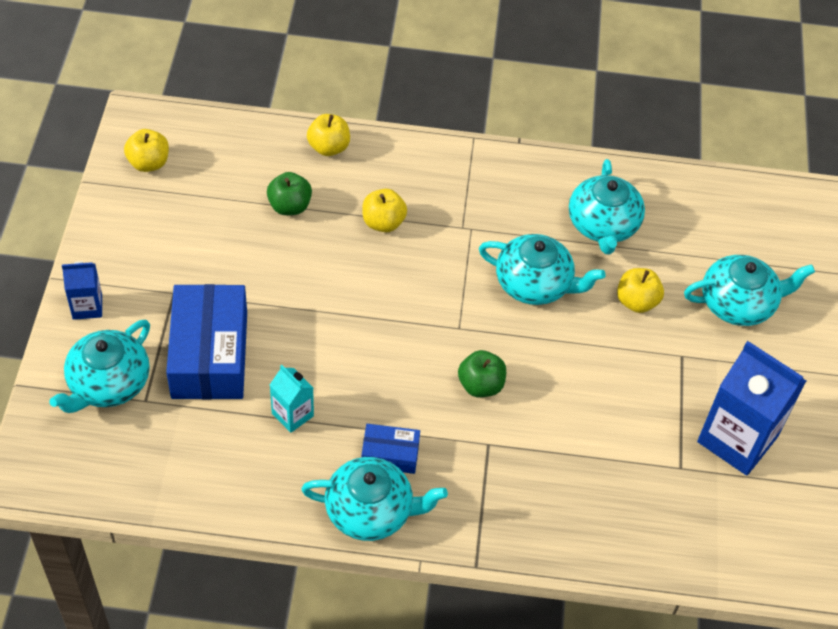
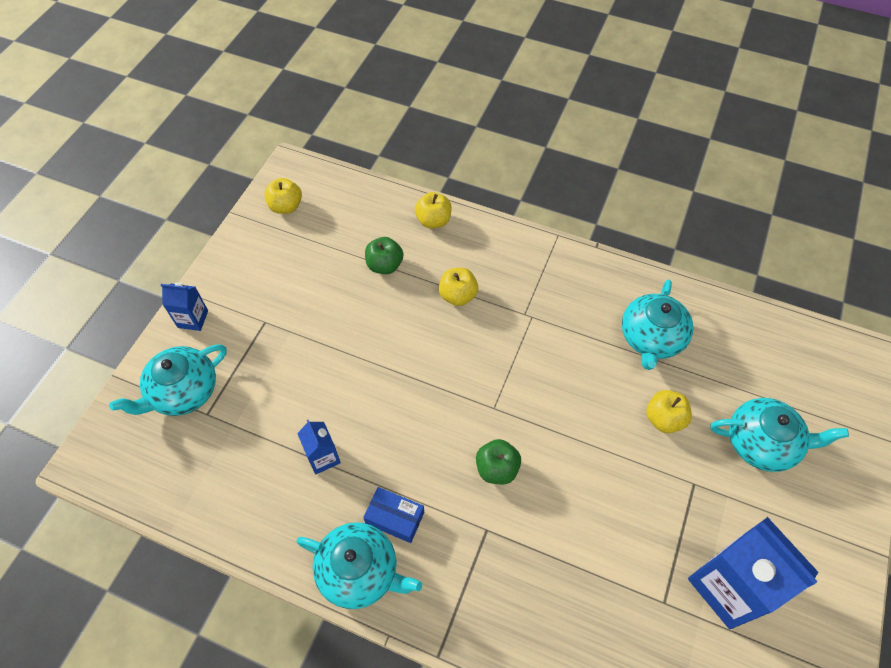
camera: 20 degrees right, 5 degrees up
(210, 354) = (274, 384): blue box -> none
(292, 415) = (323, 457): turquoise carton -> blue carton
(534, 284) = (574, 381): turquoise teapot -> none

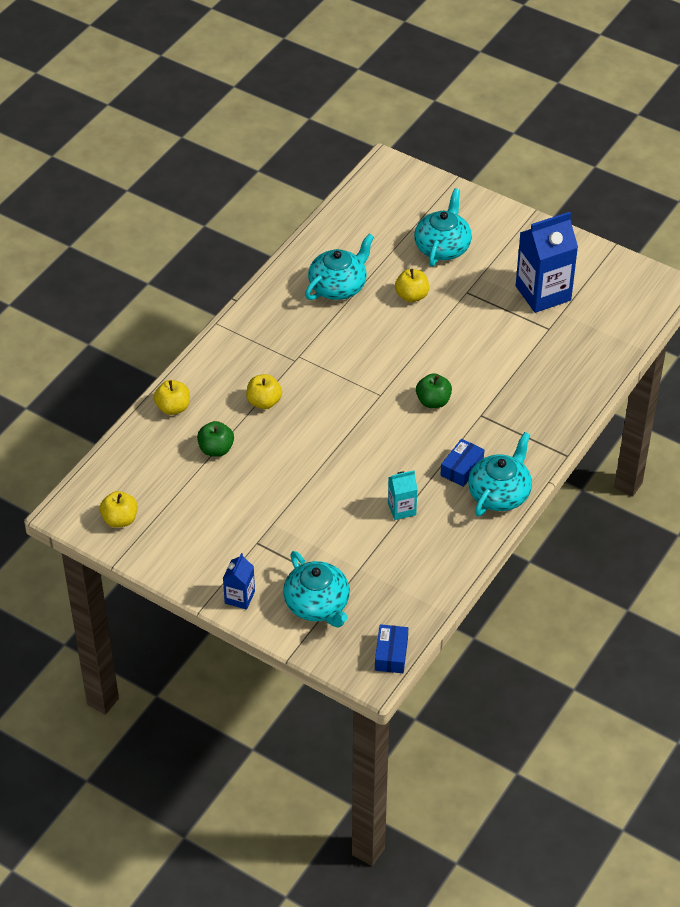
camera: 80 degrees left, 10 degrees down
(113, 477) = (391, 654): none -> blue box
(323, 457) = (401, 509): blue carton -> turquoise carton
(651, 338) = (338, 286): turquoise teapot -> turquoise teapot turned 75 degrees counterclockwise

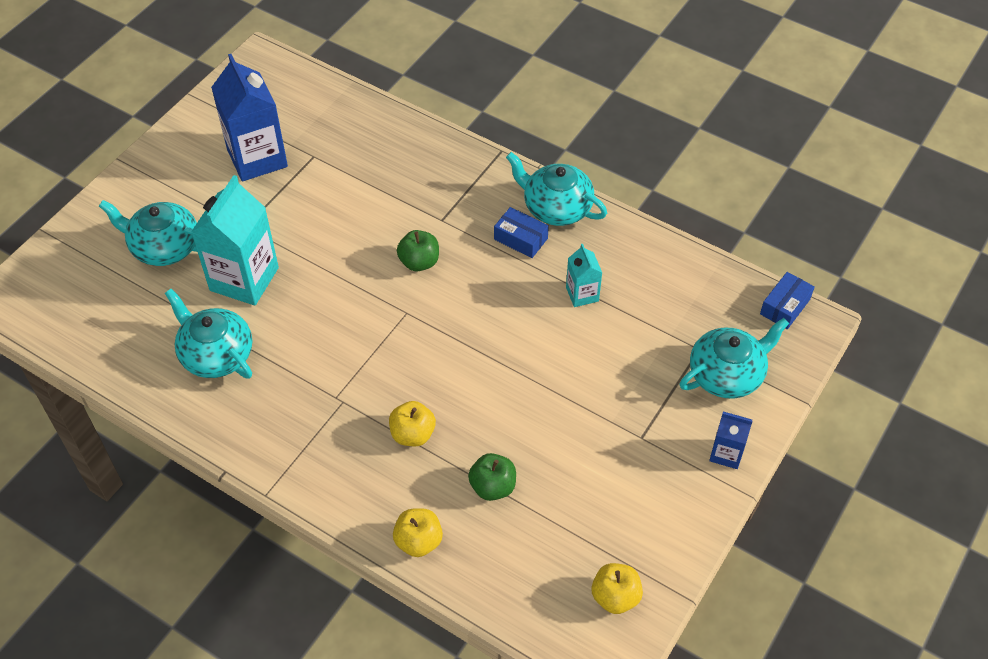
camera: 90 degrees left, 5 degrees up
(391, 654) = (785, 306): blue box -> blue box turned 60 degrees counterclockwise
(411, 296) = (244, 279): yellow apple -> turquoise carton

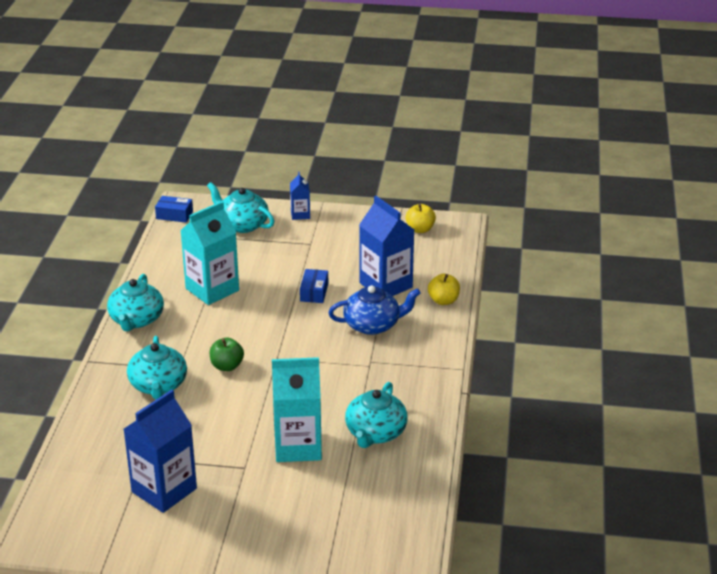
camera: 115 degrees left, 20 degrees down
(164, 247) = (294, 504): turquoise teapot -> turquoise teapot (158, 385)
(412, 434) = (373, 325): yellow apple -> blue teapot
(492, 486) = (385, 285): green apple -> blue carton
(520, 239) = (177, 327): blue box -> blue box (314, 292)
(582, 294) = (212, 289): turquoise carton -> turquoise carton, size x1.98

